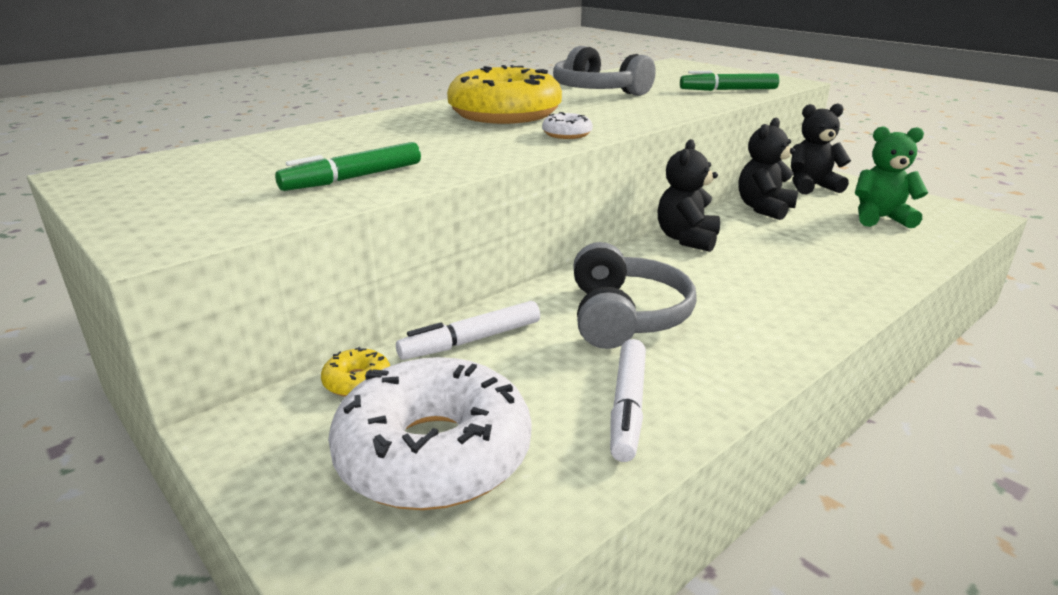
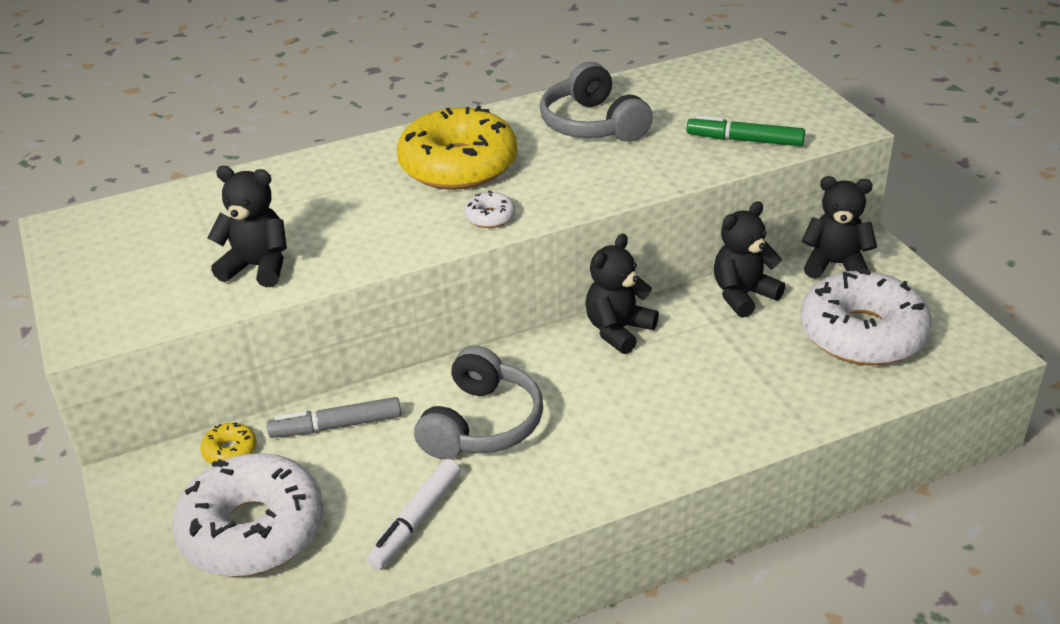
camera: 20 degrees right, 10 degrees up
(353, 178) = (258, 267): green marker -> black teddy bear
(471, 341) = (336, 426): white marker -> grey marker
(880, 218) = (862, 334): green teddy bear -> white donut

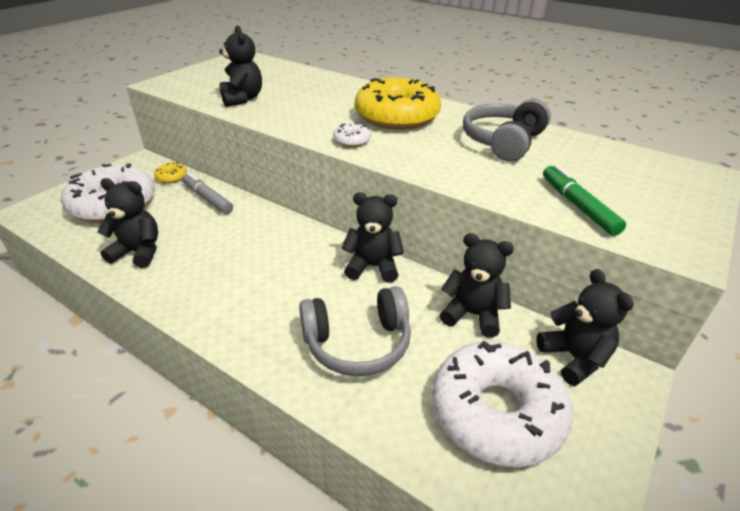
camera: 55 degrees right, 0 degrees up
(416, 521) = (138, 252): white marker -> black teddy bear
(482, 424) = (238, 245): grey headphones -> grey headphones (357, 343)

